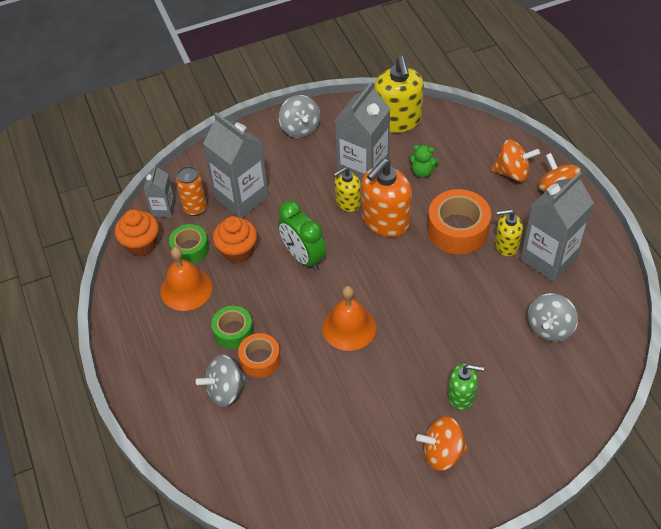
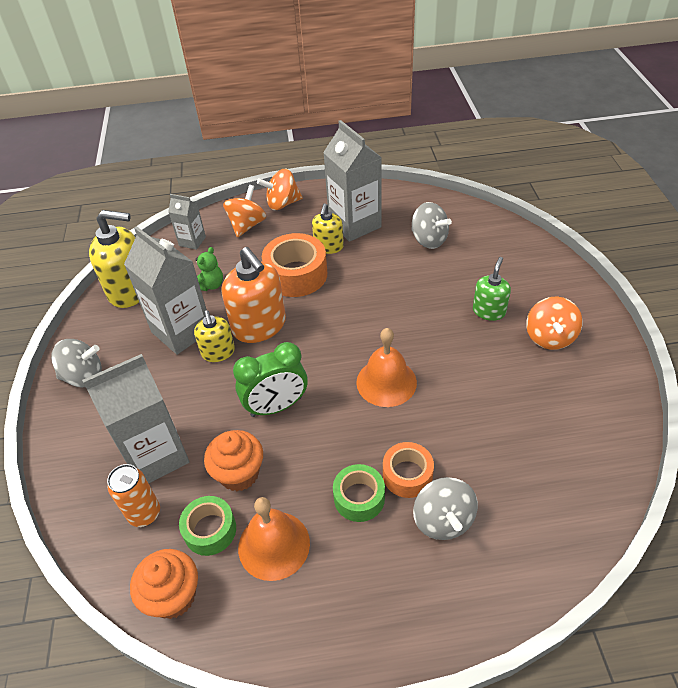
camera: 75 degrees left, 5 degrees down
(163, 209) = (124, 556): grey carton -> grey carton (192, 241)

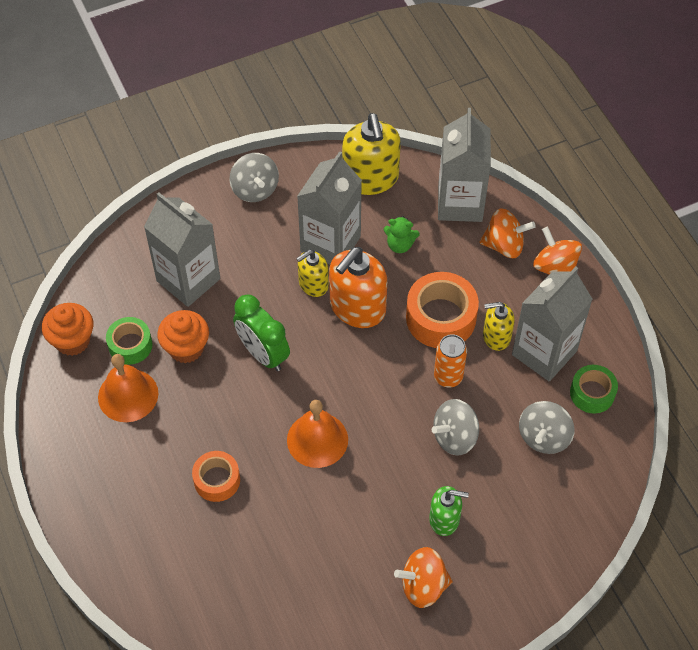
camera: 70 degrees right, 10 degrees up
(144, 514) = (134, 294): orange can -> orange can (448, 377)
(192, 241) = (460, 203): grey carton -> grey carton, size x1.91
(359, 498) = (185, 447): green tape -> green tape (592, 393)
(443, 520) = (179, 517): grey spinning top -> grey spinning top (455, 437)

